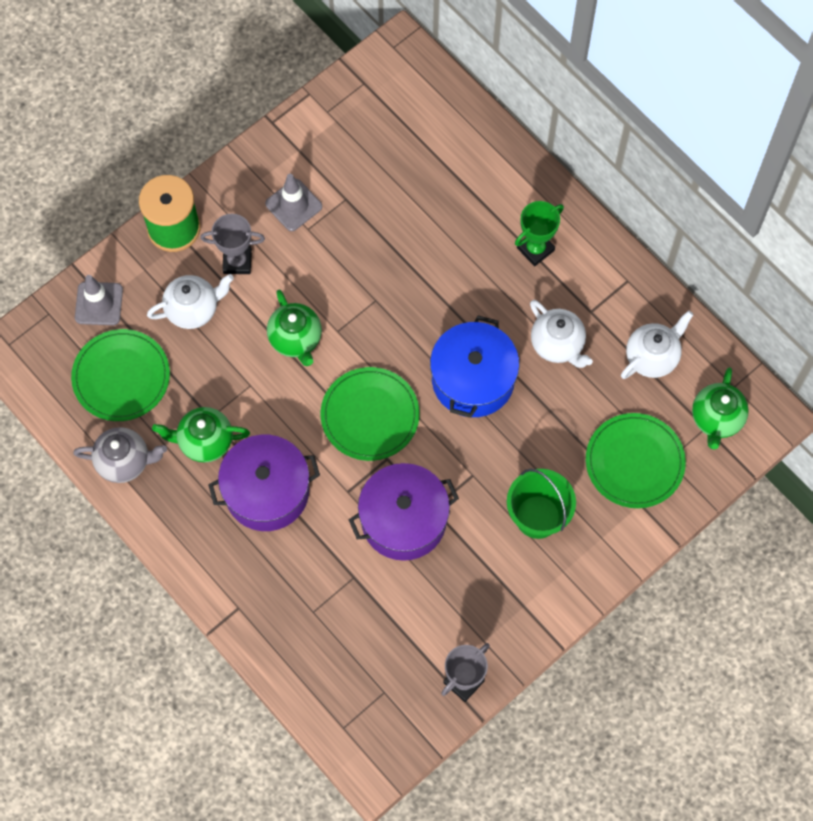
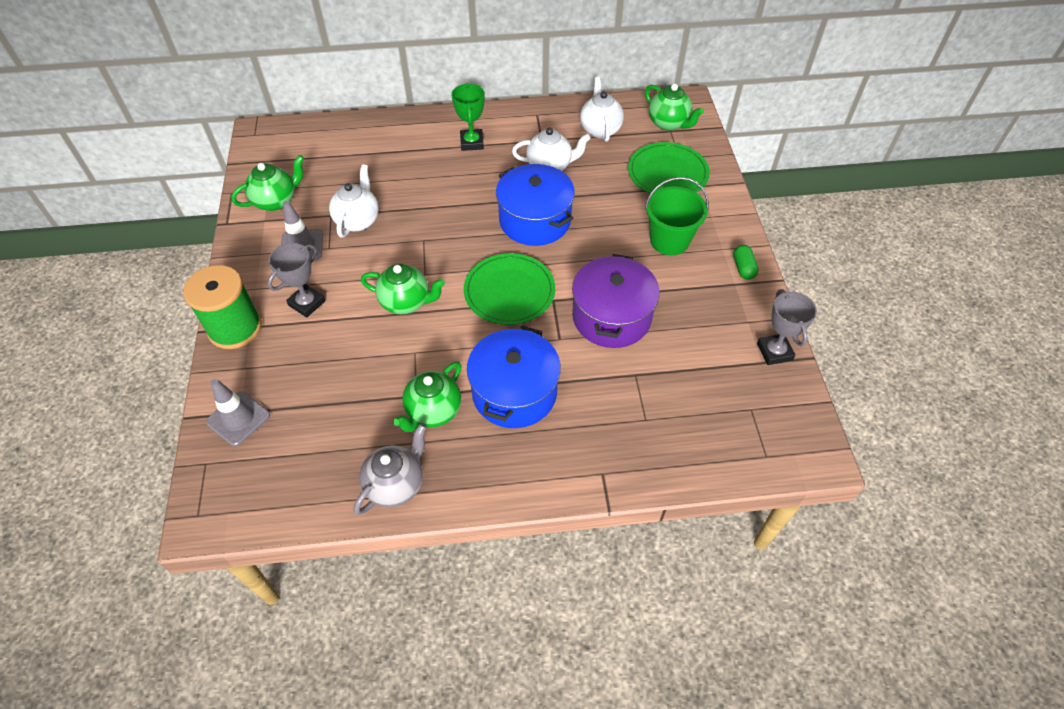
camera: 55 degrees left, 15 degrees down
(121, 377) = (318, 440): green plate -> none
(193, 309) = (314, 354): white teapot -> white teapot (358, 221)
(267, 491) = (514, 392): purple pot -> blue pot
(327, 139) = (276, 201): none -> green teapot
(550, 603) = (743, 268): none -> green capsule

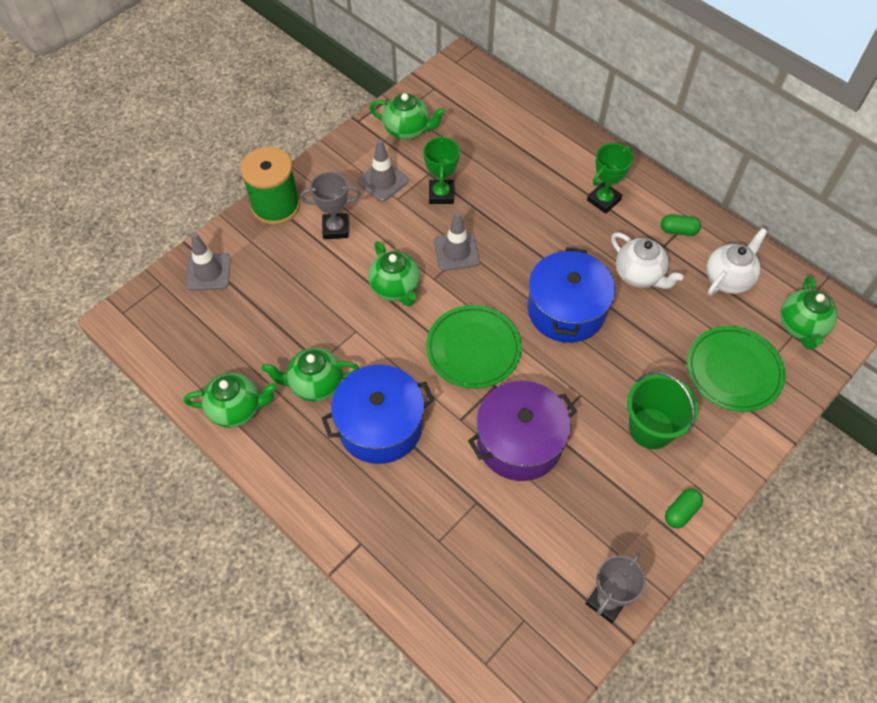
camera: 50 degrees right, 5 degrees up
(358, 221) = (441, 194): white teapot -> green trophy
(396, 484) = (236, 409): grey teapot -> green teapot
(417, 246) = (456, 252): none -> grey traffic cone
(538, 126) = (678, 230): none -> green capsule

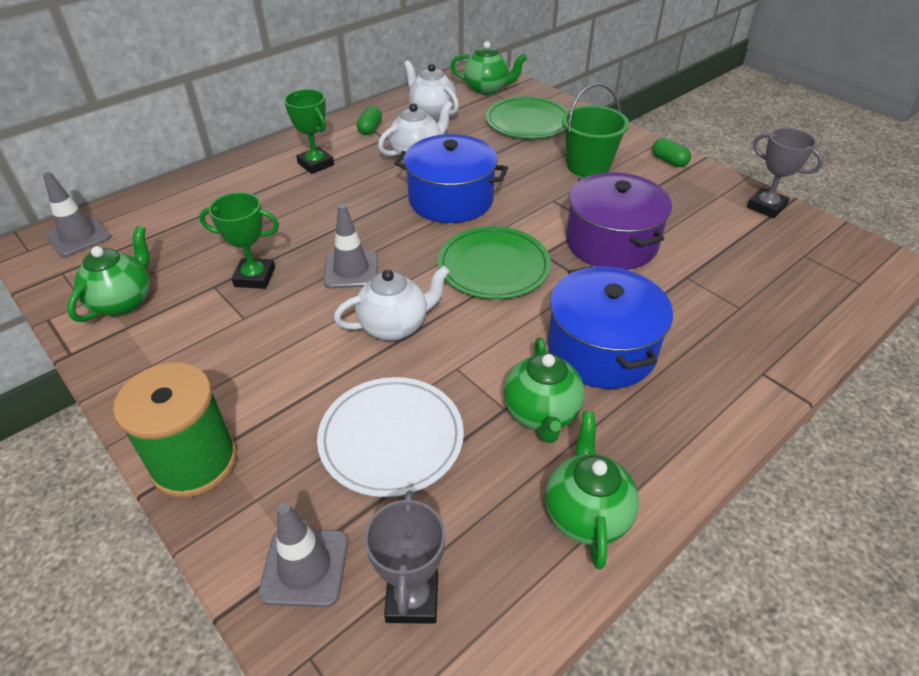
camera: 85 degrees left, 15 degrees down
(294, 300) = (391, 438): none -> white plate
(335, 228) = (271, 385): grey trophy -> grey trophy (412, 598)
(383, 181) = (205, 331): grey traffic cone -> grey traffic cone (78, 237)
(395, 288) = (395, 326): green teapot -> white teapot

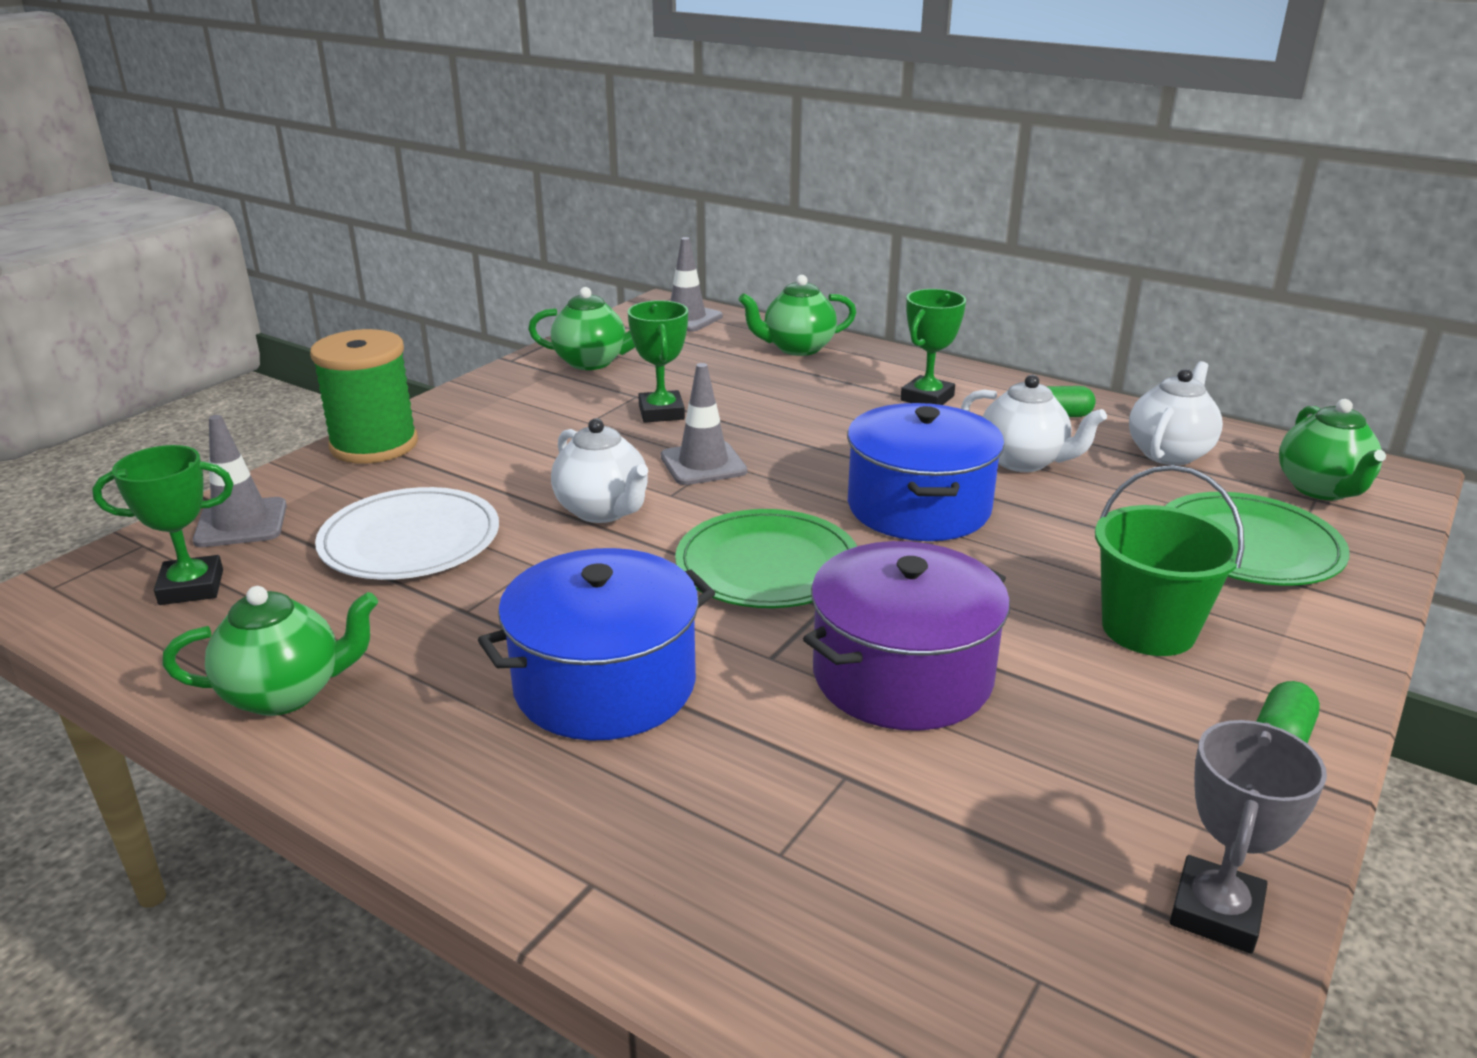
camera: 75 degrees right, 15 degrees down
(412, 598) = (191, 587): grey trophy -> green trophy
(541, 414) = (459, 641): green teapot -> green teapot (797, 348)

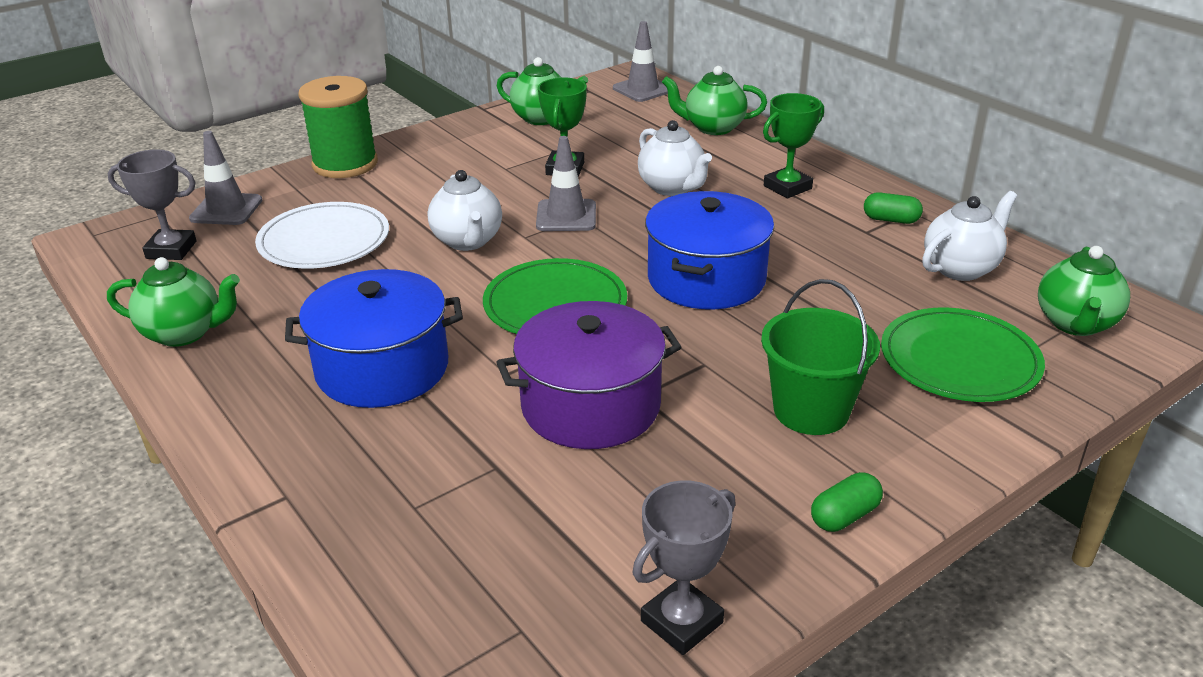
camera: 20 degrees right, 5 degrees up
(191, 587) = (171, 250): green trophy -> grey trophy
(1023, 461) = (824, 255): white teapot -> white teapot (672, 188)

